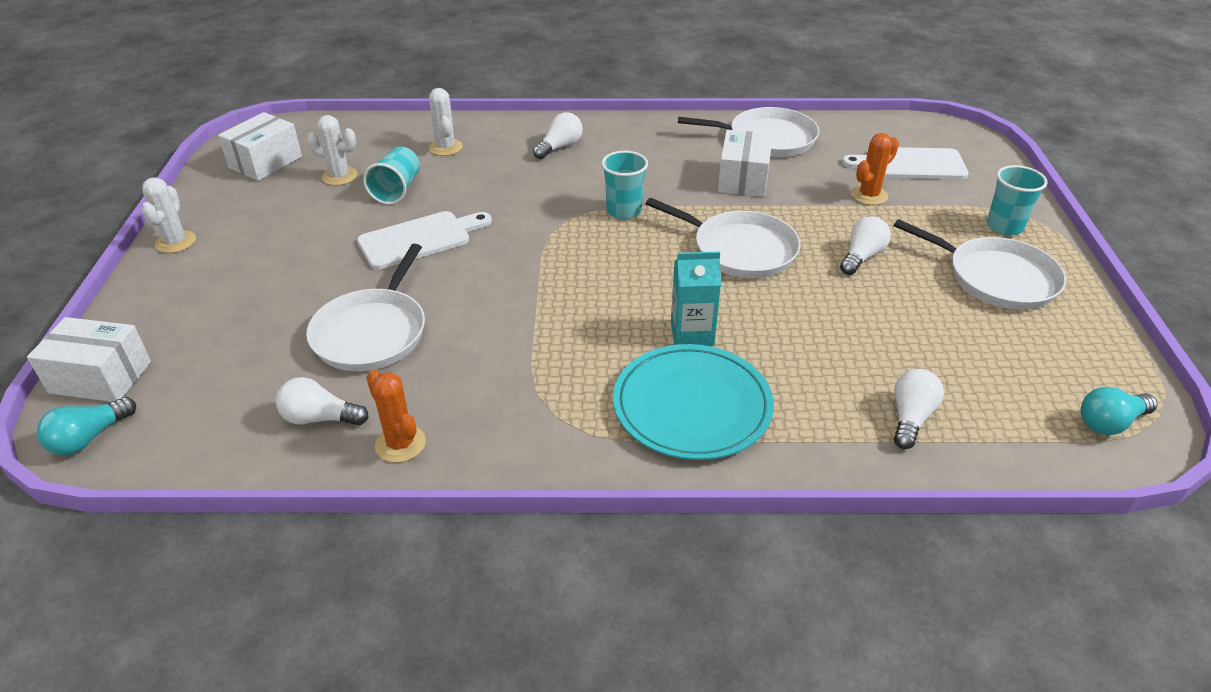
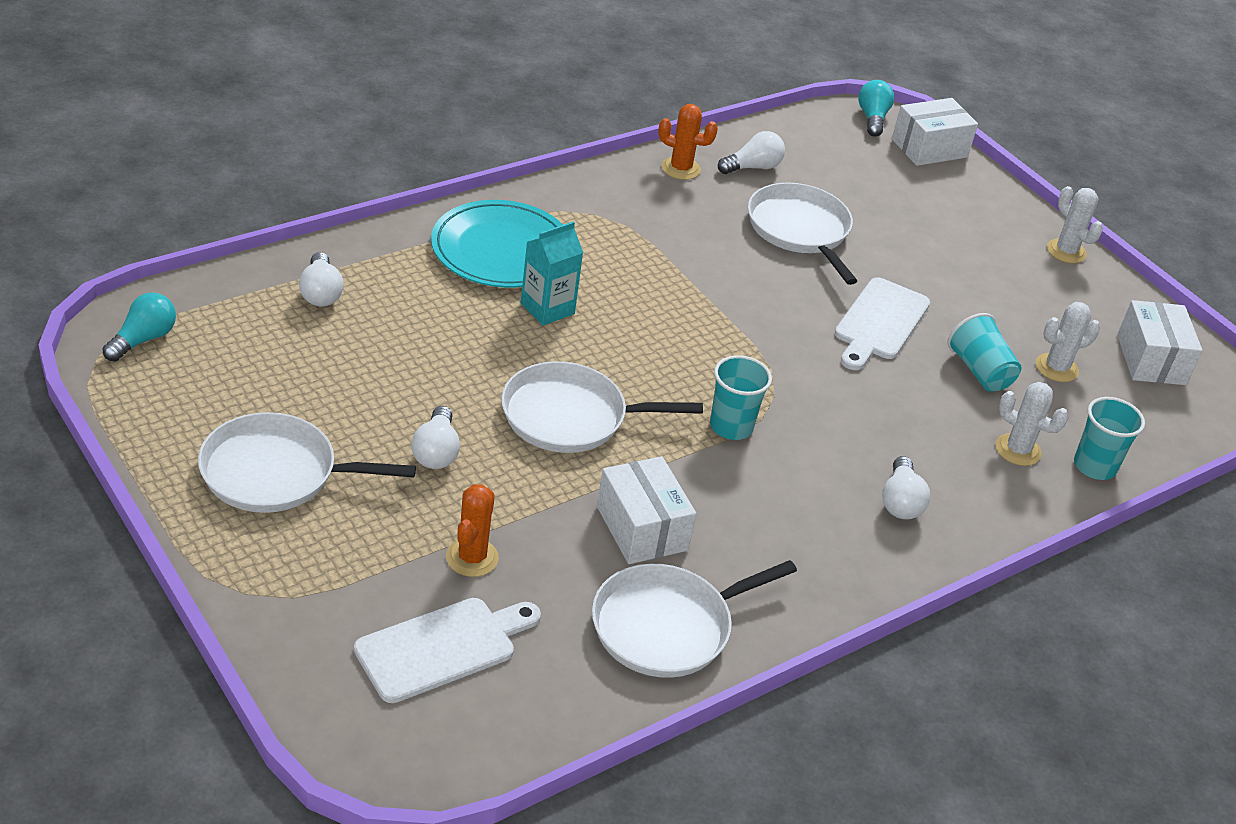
camera: 140 degrees right, 0 degrees up
(1004, 226) = (281, 563): turquoise cup -> turquoise cup (1094, 466)

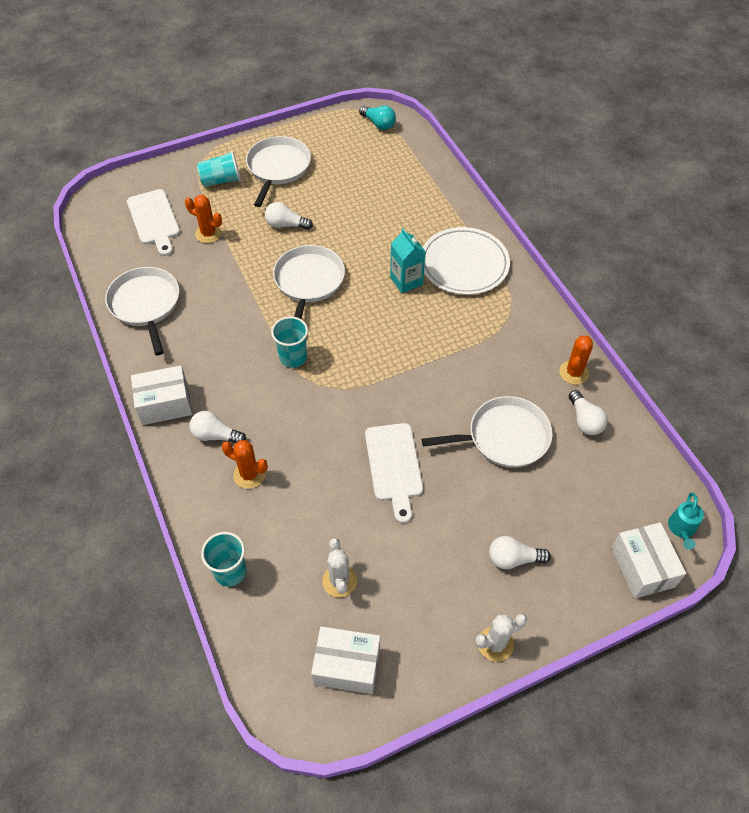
camera: 105 degrees right, 15 degrees up
(320, 292) = (418, 185): white light bulb -> white light bulb (513, 559)
(501, 250) = (464, 264): turquoise plate -> white plate
(642, 528) = (216, 303): white box -> white box (165, 404)
(872, 118) = (681, 529): turquoise light bulb -> turquoise watering can
(880, 323) = (394, 466): white cutting board -> white cutting board turned 135 degrees counterclockwise
(949, 459) = (249, 475): none -> orange cactus
(980, 371) = (338, 521): turquoise cup -> turquoise cup (221, 180)
(1018, 450) = (253, 522): white cactus -> none

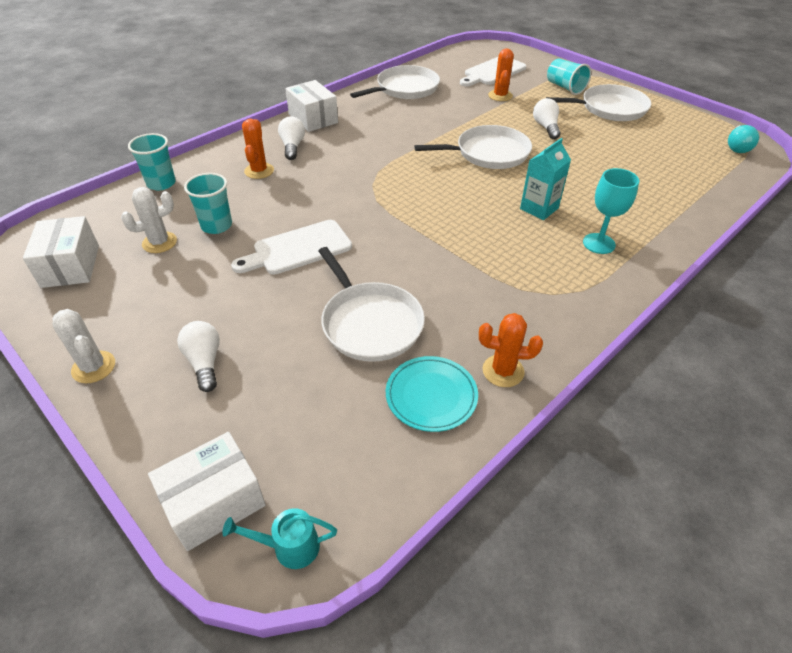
camera: 70 degrees right, 10 degrees down
(293, 357) = (395, 164): turquoise cup -> turquoise cup (216, 226)
(464, 264) = (599, 243): white plate -> turquoise goblet
(584, 420) = (431, 396): white light bulb -> turquoise plate

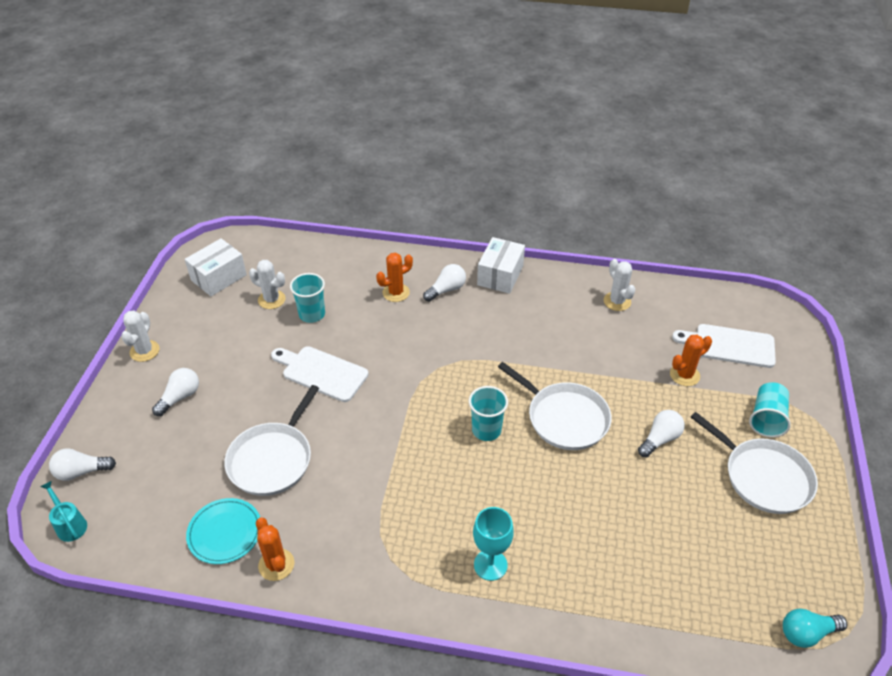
camera: 55 degrees right, 0 degrees up
(161, 183) = (334, 255): turquoise cup -> turquoise cup (486, 430)
(214, 502) = (81, 472): white box -> white light bulb
(405, 89) = (617, 301): white pan -> white cactus
(539, 208) = (506, 496): turquoise carton -> none

